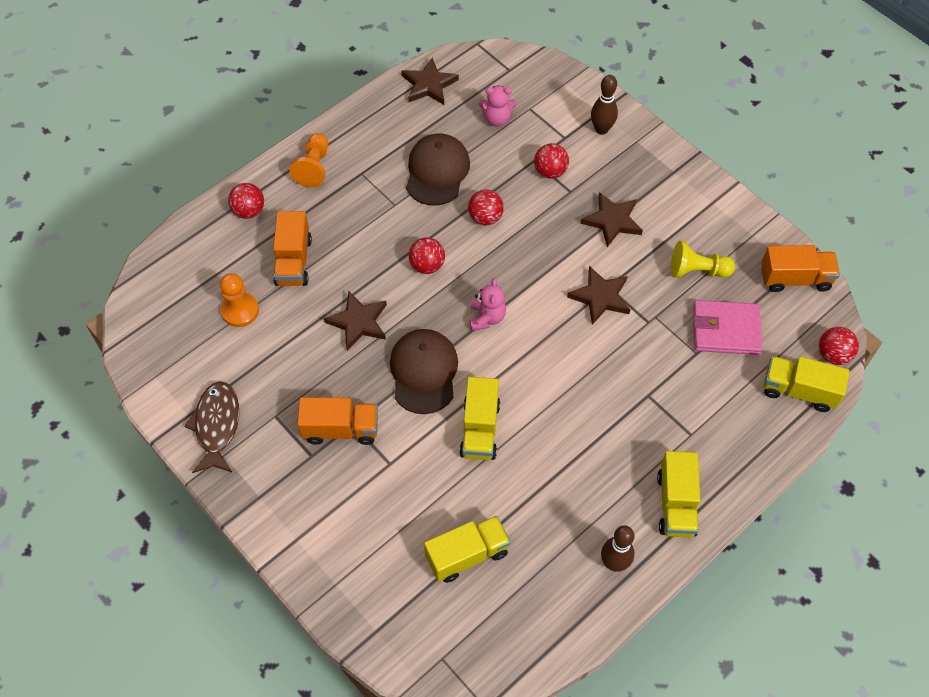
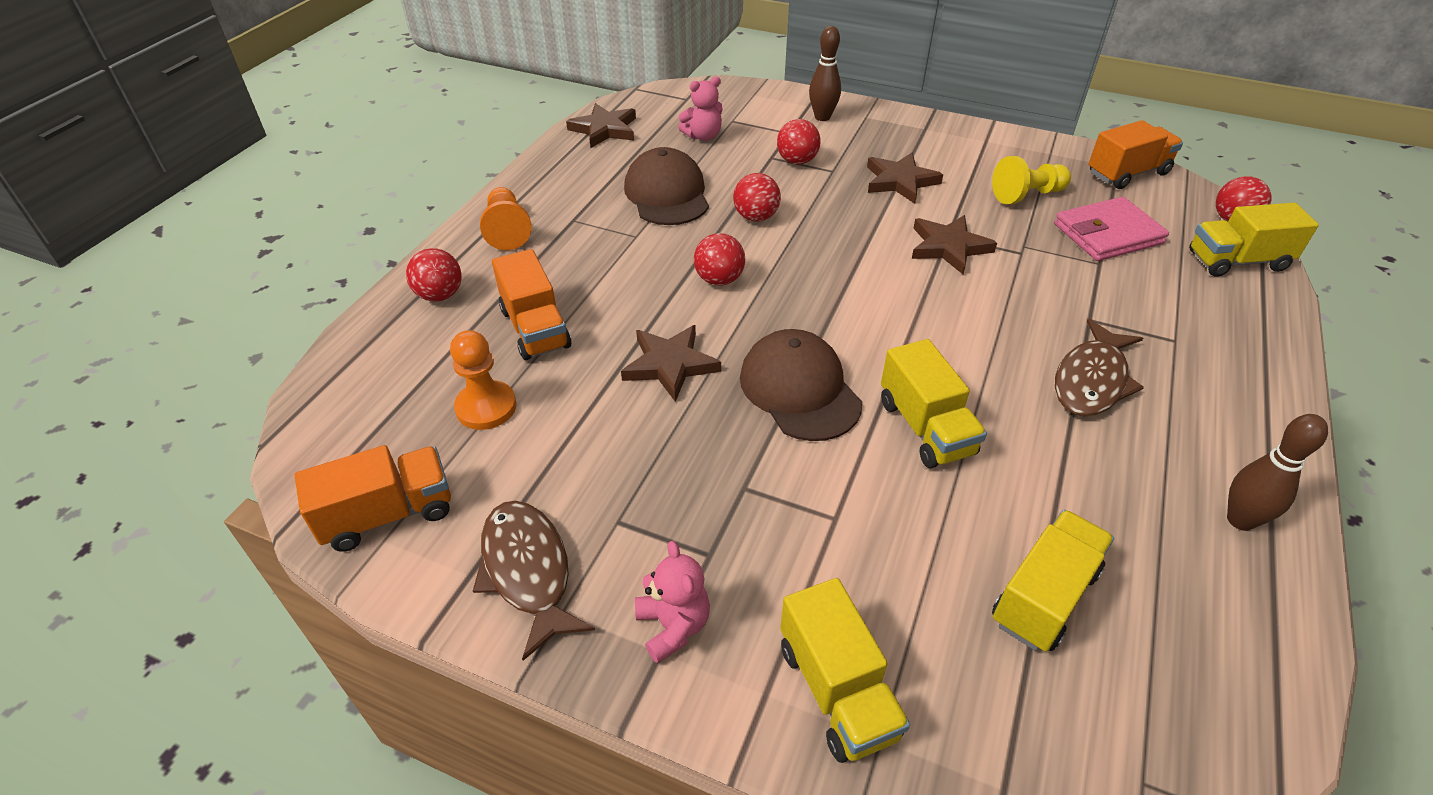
camera: 25 degrees left, 15 degrees down
(341, 429) = (731, 501): orange truck -> orange truck (388, 514)
(487, 317) = (834, 307): pink teddy bear -> pink teddy bear (673, 626)
(608, 440) = (1091, 380): none -> brown fish
(676, 504) = (1237, 418): yellow truck -> yellow truck (837, 690)

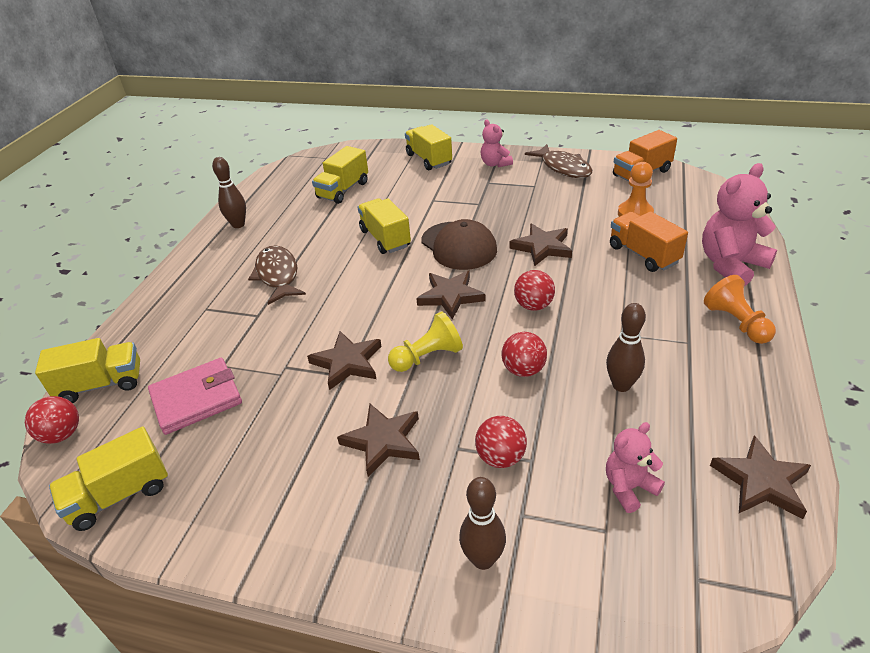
camera: 175 degrees right, 5 degrees down
(440, 295) = (731, 265): red ball -> pink teddy bear
(667, 194) = (621, 385): brown cap -> brown bowling pin
(823, 307) = (450, 296): none -> brown star
(1027, 195) = (251, 440): yellow pawn -> yellow pawn (427, 357)
(1091, 380) = (278, 275): brown fish -> brown fish turned 45 degrees counterclockwise
(1127, 173) = (119, 495): orange truck -> yellow truck

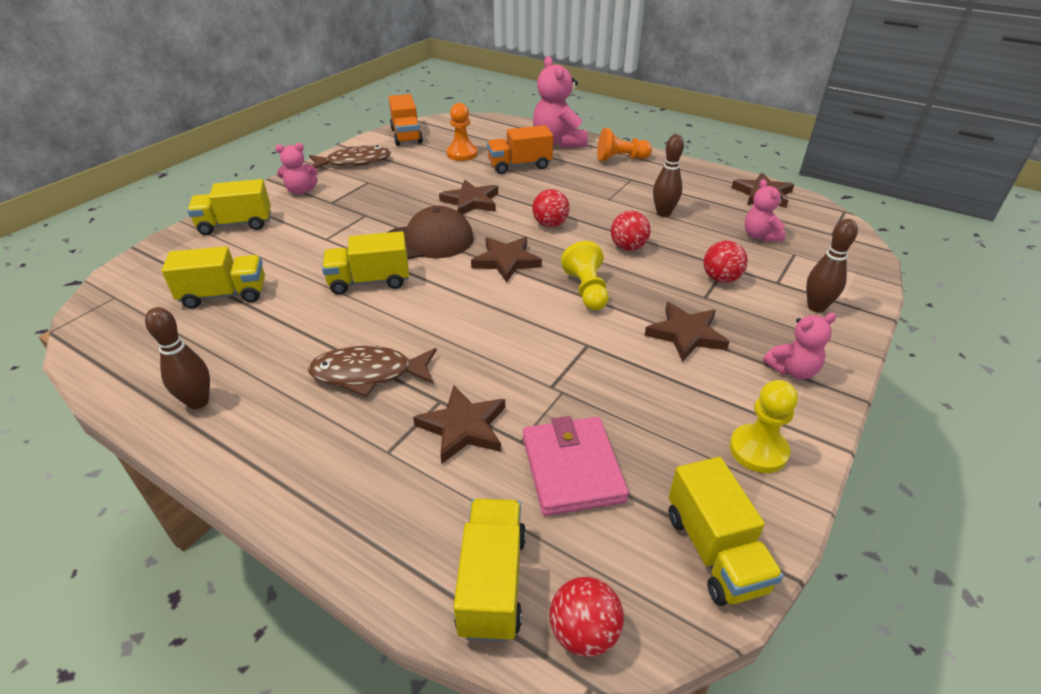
camera: 75 degrees left, 0 degrees up
(228, 515) = (758, 450): none -> yellow pawn
(343, 190) = (224, 295): yellow truck -> yellow truck turned 60 degrees counterclockwise
(347, 362) = (569, 340): brown star -> brown star (463, 427)
(350, 538) = (792, 370): none -> pink teddy bear

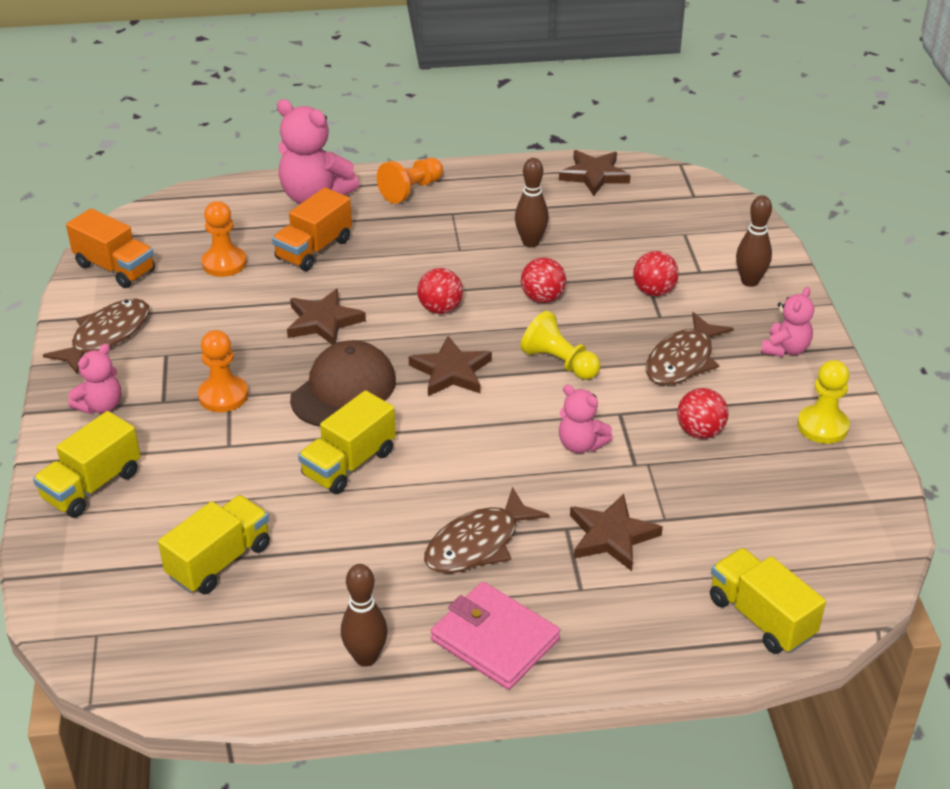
camera: 40 degrees left, 0 degrees up
(362, 213) = (223, 395): none -> orange pawn
(572, 468) = (723, 515): pink wallet -> pink wallet (495, 639)
(583, 632) = (843, 605): red ball -> red ball (700, 432)
(686, 334) = (682, 360): brown star -> brown fish
(714, 551) = (863, 510): yellow truck -> none
(760, 236) = (639, 228): pink teddy bear -> pink teddy bear (581, 444)

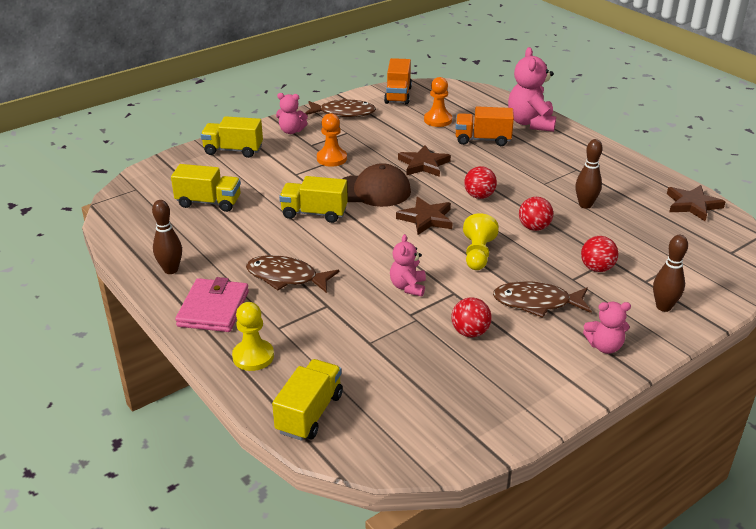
camera: 60 degrees right, 5 degrees down
(411, 190) = (579, 149): orange pawn -> none
(611, 536) = (334, 325): brown star -> none
(822, 426) = (536, 389): yellow pawn -> yellow pawn (253, 356)

